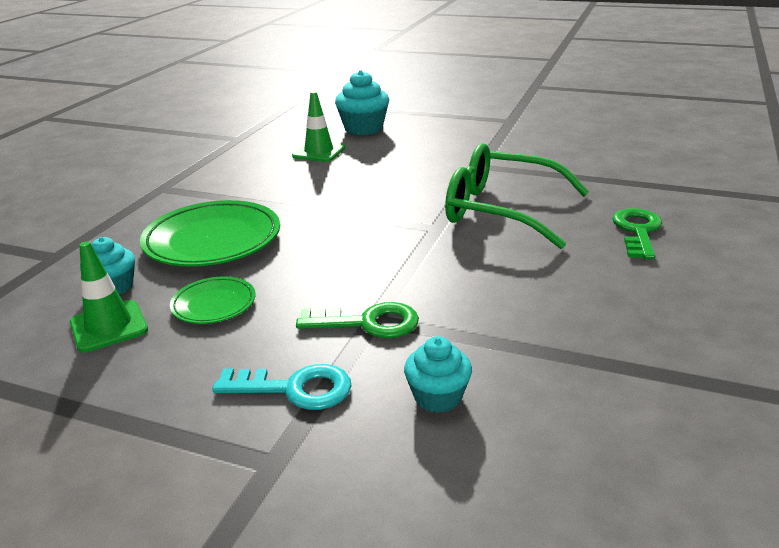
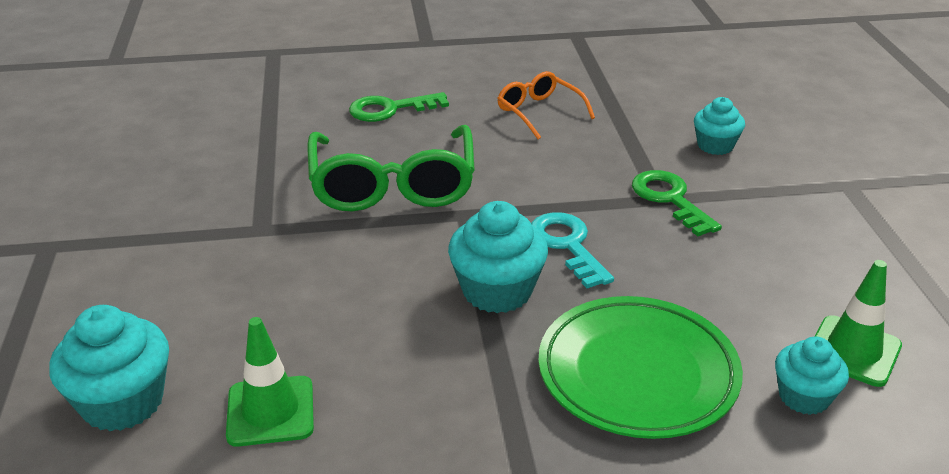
camera: 120 degrees left, 5 degrees up
(214, 304) = (744, 299): green plate -> none
(295, 389) = (781, 203): turquoise key -> turquoise key (567, 245)
(338, 218) = (497, 291): none -> turquoise cupcake
(591, 304) = (539, 112): none -> orange glasses

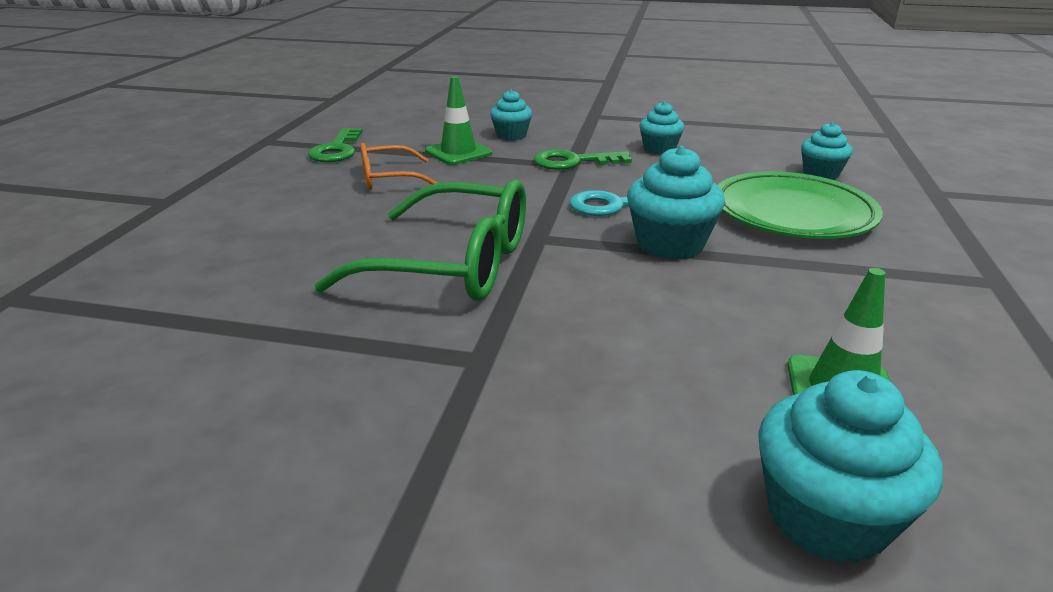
camera: 70 degrees left, 5 degrees down
(390, 109) = (289, 243): green key -> green key (337, 150)
(770, 251) = (659, 149): none -> turquoise cupcake
(853, 351) = (776, 153): green traffic cone -> green traffic cone (458, 152)

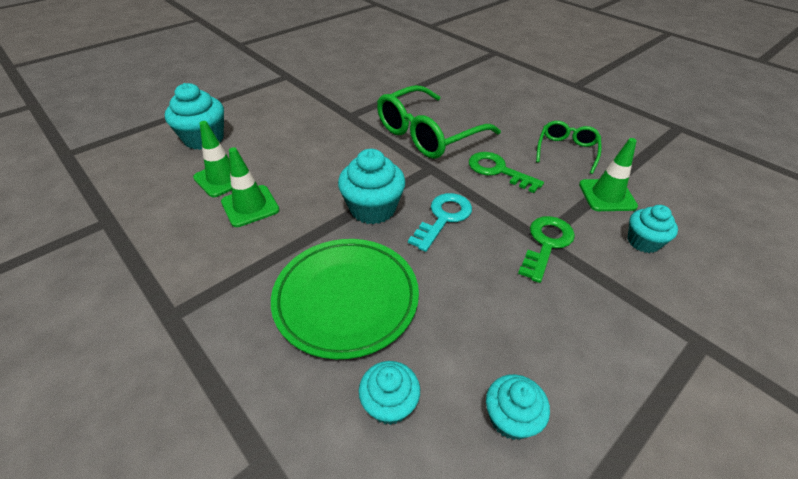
camera: 125 degrees right, 15 degrees up
(337, 150) = (642, 148): green key -> green key (497, 170)
(388, 178) = (566, 151): orange glasses -> green glasses
(659, 149) = (546, 321): turquoise cupcake -> turquoise cupcake (511, 418)
(824, 326) = (250, 206): none -> green traffic cone

